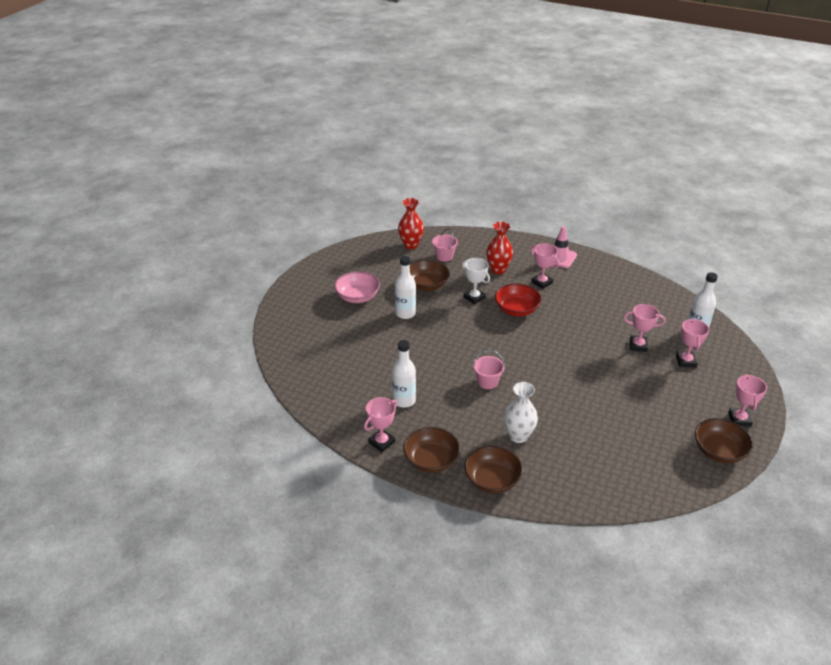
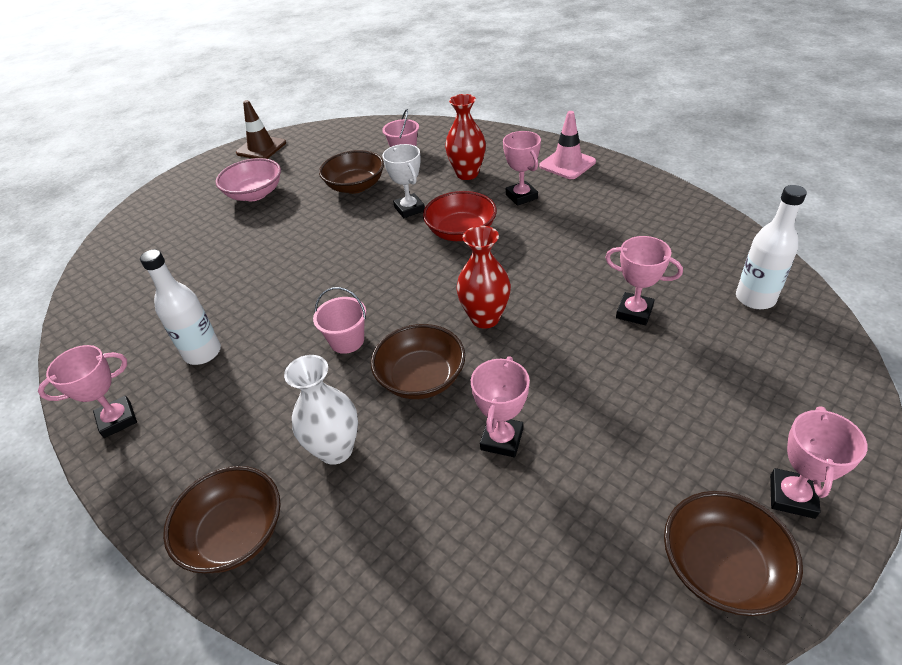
camera: 20 degrees right, 5 degrees up
(334, 261) = (261, 148): none -> brown traffic cone
(405, 313) = (300, 222): white bottle -> none
(411, 245) = (369, 135): red vase -> red vase (485, 318)
(431, 460) = (165, 469): brown bowl -> brown bowl (421, 378)
(685, 361) = (714, 352): pink trophy -> pink trophy (501, 439)

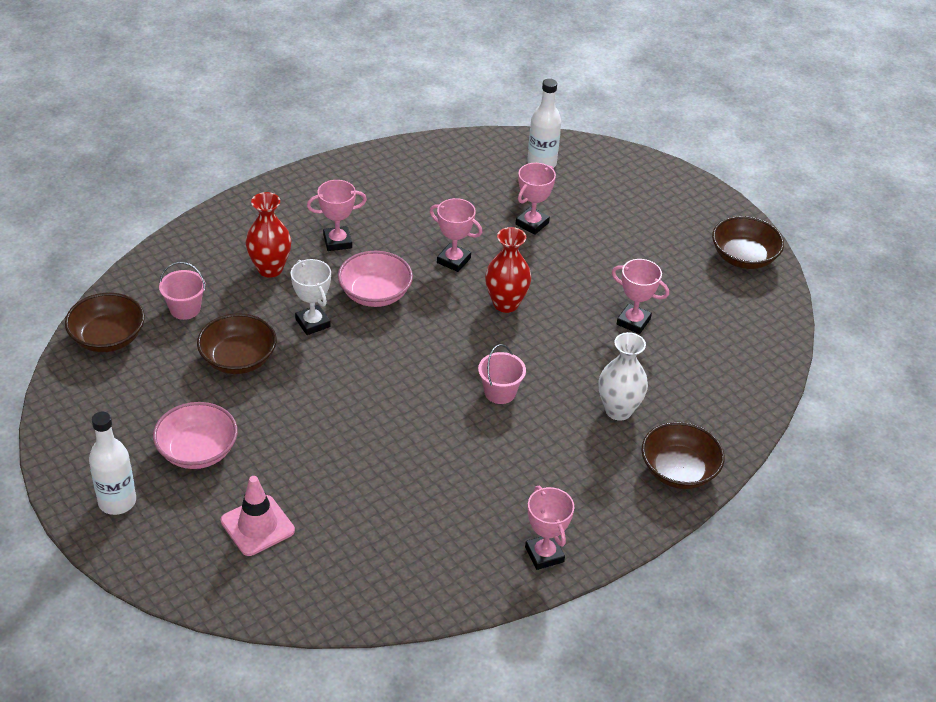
camera: 85 degrees left, 0 degrees up
(203, 353) = (477, 495): white bottle -> white bottle (117, 502)
(261, 148) = (73, 442): brown traffic cone -> none
(409, 209) = (312, 323): white trophy -> white trophy turned 75 degrees clockwise
(421, 378) = (561, 353): brown bowl -> brown bowl (108, 338)
(461, 232) = (375, 294): red bowl -> pink bowl
(567, 164) = (297, 198): pink traffic cone -> pink traffic cone (257, 526)
(792, 496) = (706, 215): pink trophy -> pink trophy (453, 260)

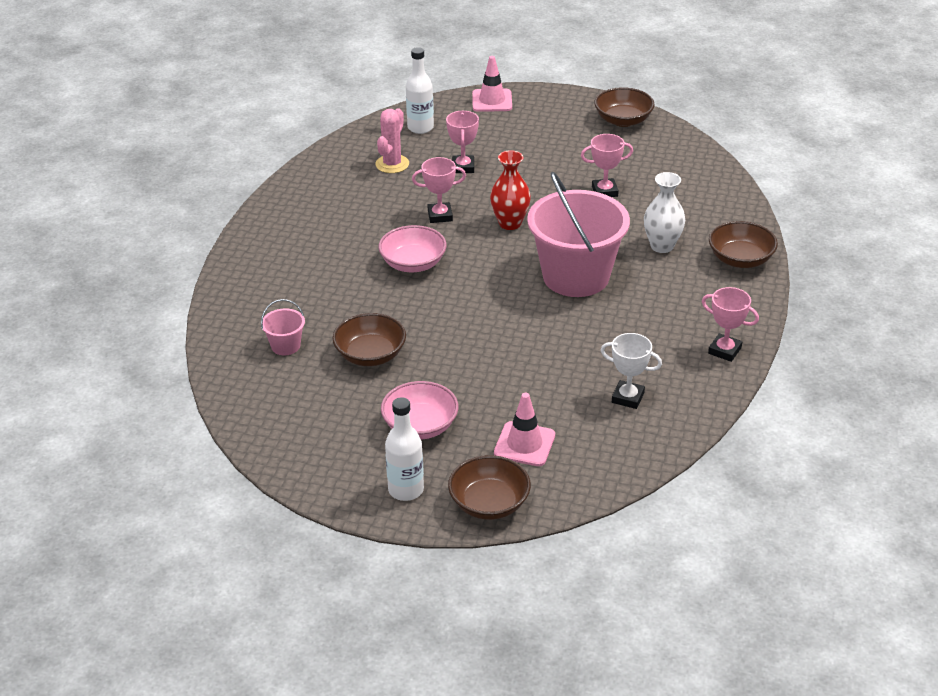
camera: 35 degrees left, 5 degrees down
(108, 338) = (251, 396): brown bowl -> brown bowl (489, 503)
(270, 269) = (315, 288): red vase -> none
(312, 323) = (393, 304): white trophy -> white trophy (628, 398)
(337, 241) = (341, 246): pink trophy -> none
(473, 186) = (392, 164): none -> pink cactus
(500, 392) = (576, 276): pink bucket -> pink bucket, size x2.42
(640, 170) = (492, 101): none -> pink traffic cone

